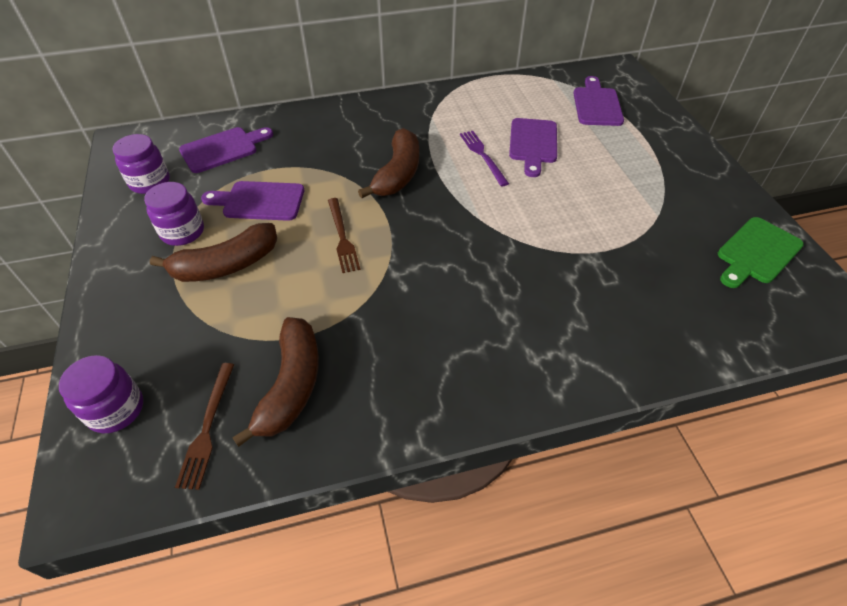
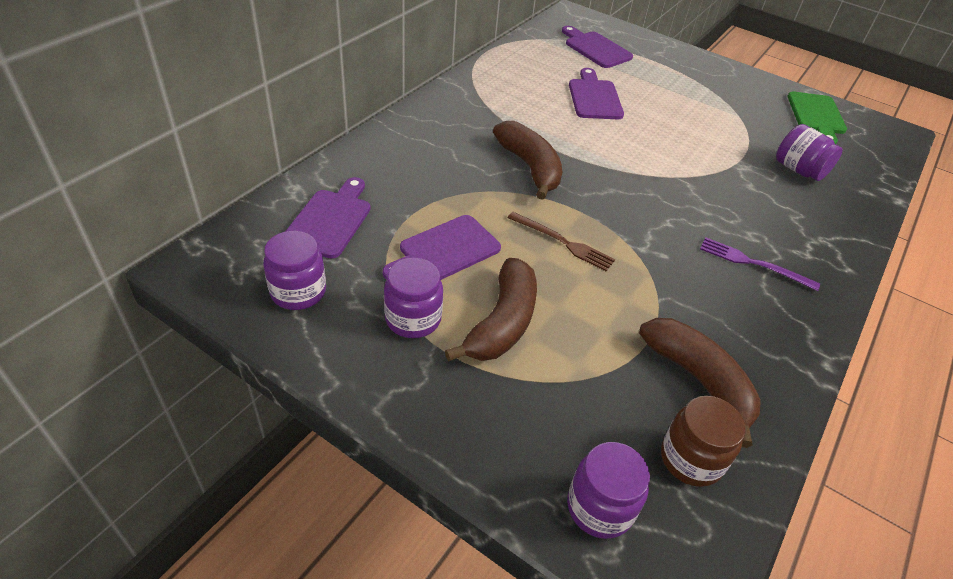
camera: 45 degrees left, 5 degrees down
(207, 428) = (691, 459): brown fork -> brown jar
(482, 156) = (573, 123): purple fork -> purple fork (753, 263)
(533, 143) = (594, 97): purple cutting board -> purple cutting board turned 150 degrees counterclockwise
(648, 289) = (799, 170): none -> purple jar

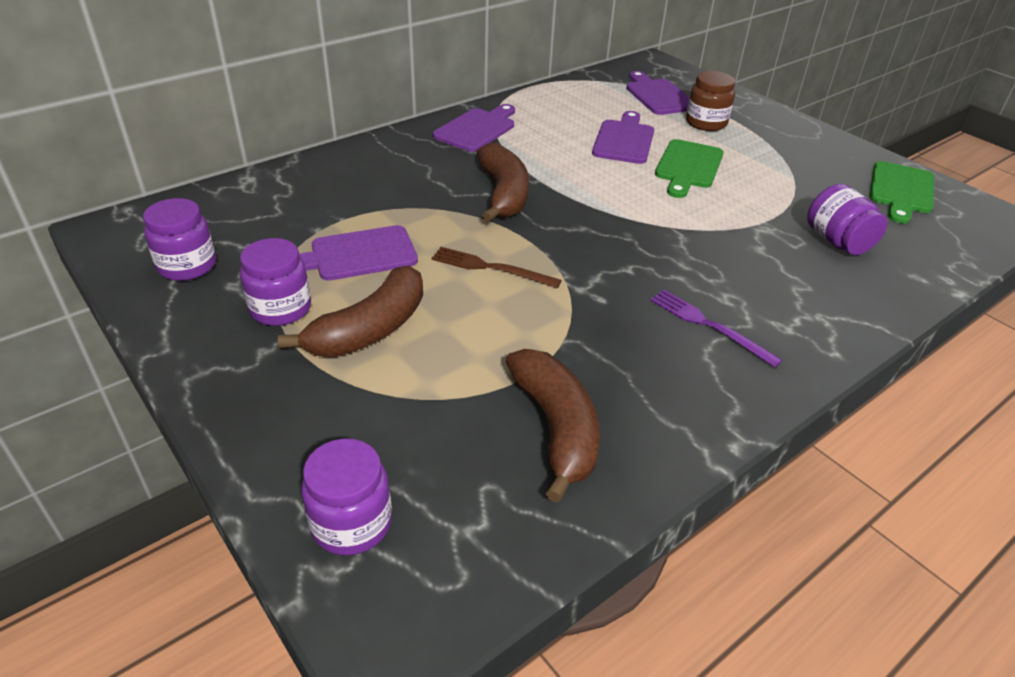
camera: 20 degrees right, 5 degrees down
(330, 220) = (262, 211): purple cutting board -> purple cutting board (477, 129)
(563, 242) = (491, 268): brown fork -> brown fork turned 150 degrees clockwise
(657, 117) = (688, 167): none -> green cutting board
(691, 459) = (491, 503): brown jar -> brown jar (706, 123)

